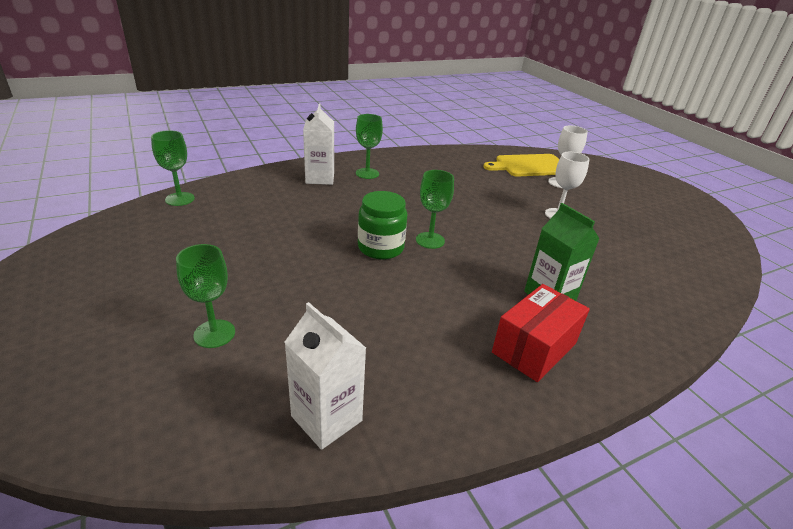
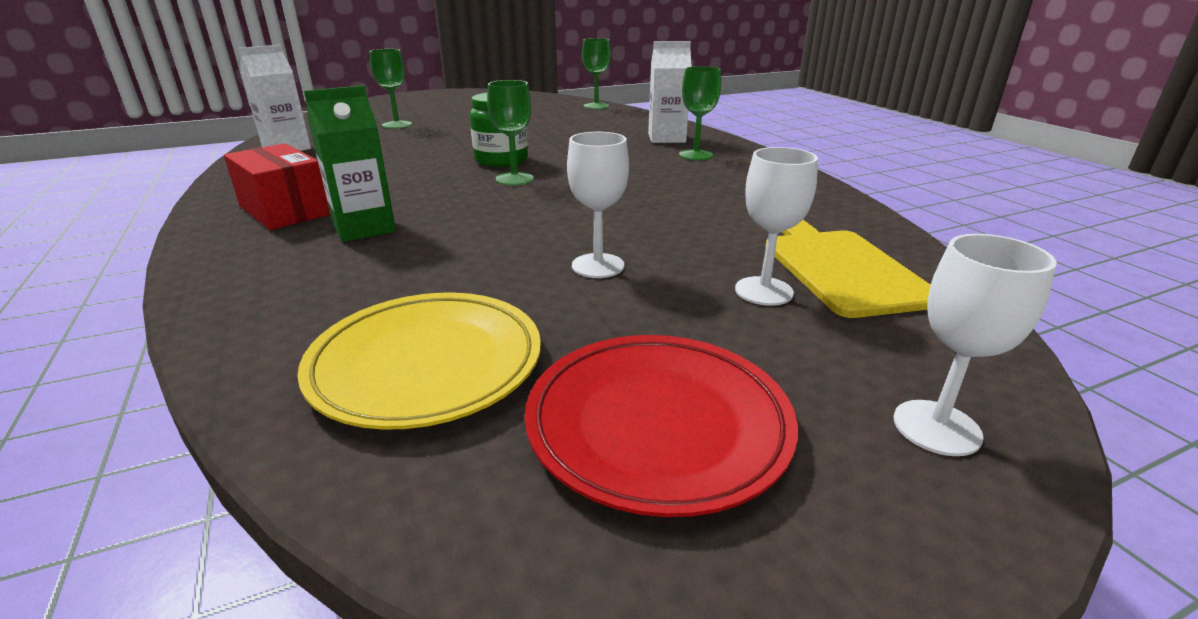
camera: 95 degrees right, 5 degrees down
(625, 174) = (936, 427): none -> white goblet
(660, 210) = (658, 425): none -> red plate
(668, 254) = (427, 365): none -> yellow plate

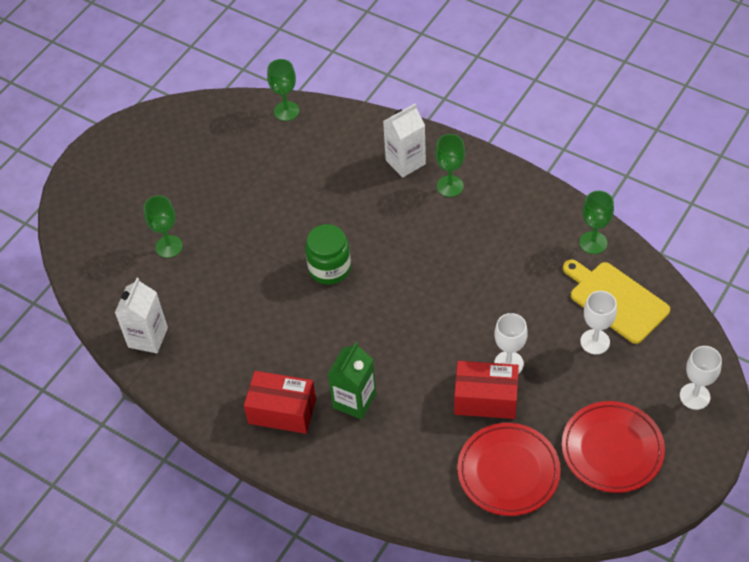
camera: 30 degrees left, 25 degrees up
(427, 365) = (508, 472): yellow plate -> red plate
(514, 179) = (369, 292): green goblet -> green goblet (593, 242)
(517, 281) = (485, 399): none -> red box

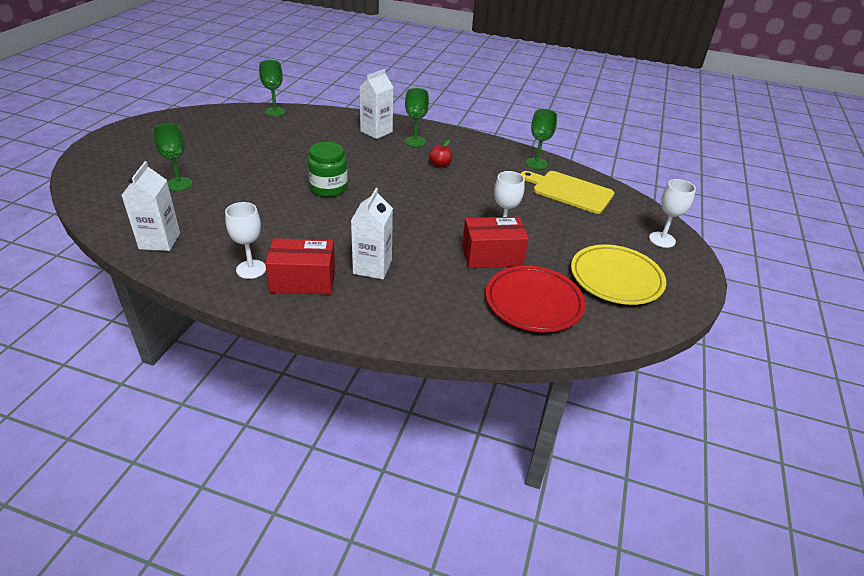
camera: 20 degrees left, 15 degrees down
(354, 401) = (372, 267): green carton -> white carton
(469, 235) = (440, 165): none -> red apple
(595, 342) = (566, 215): white goblet -> white goblet (251, 269)
(612, 449) = (616, 278): red plate -> yellow plate

